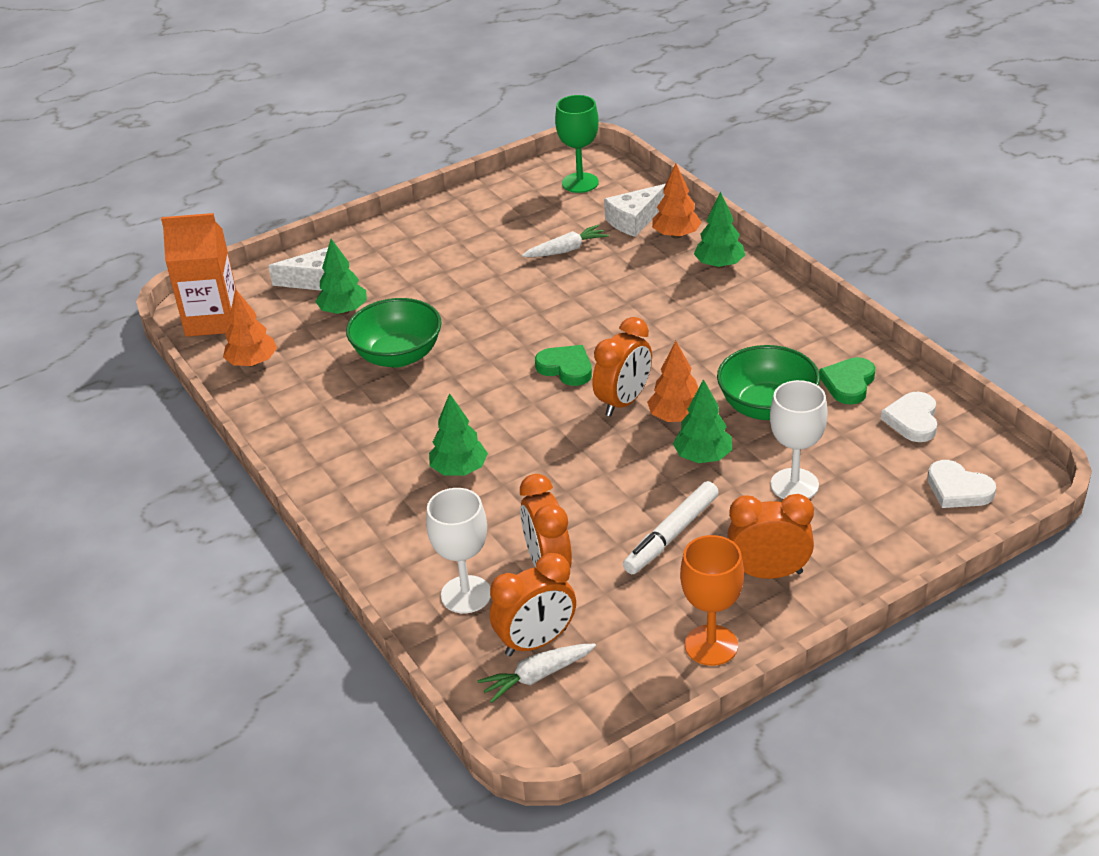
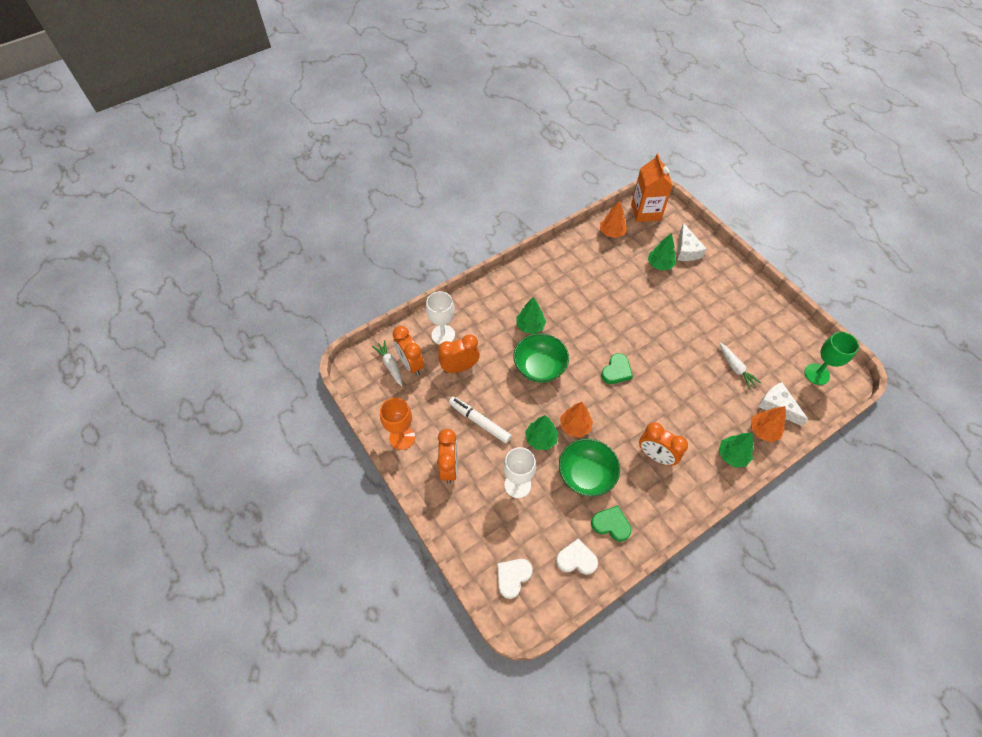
camera: 85 degrees right, 20 degrees up
(398, 355) = (622, 292): green bowl -> green bowl (539, 367)
(623, 402) = (587, 400): orange clock -> orange clock (656, 455)

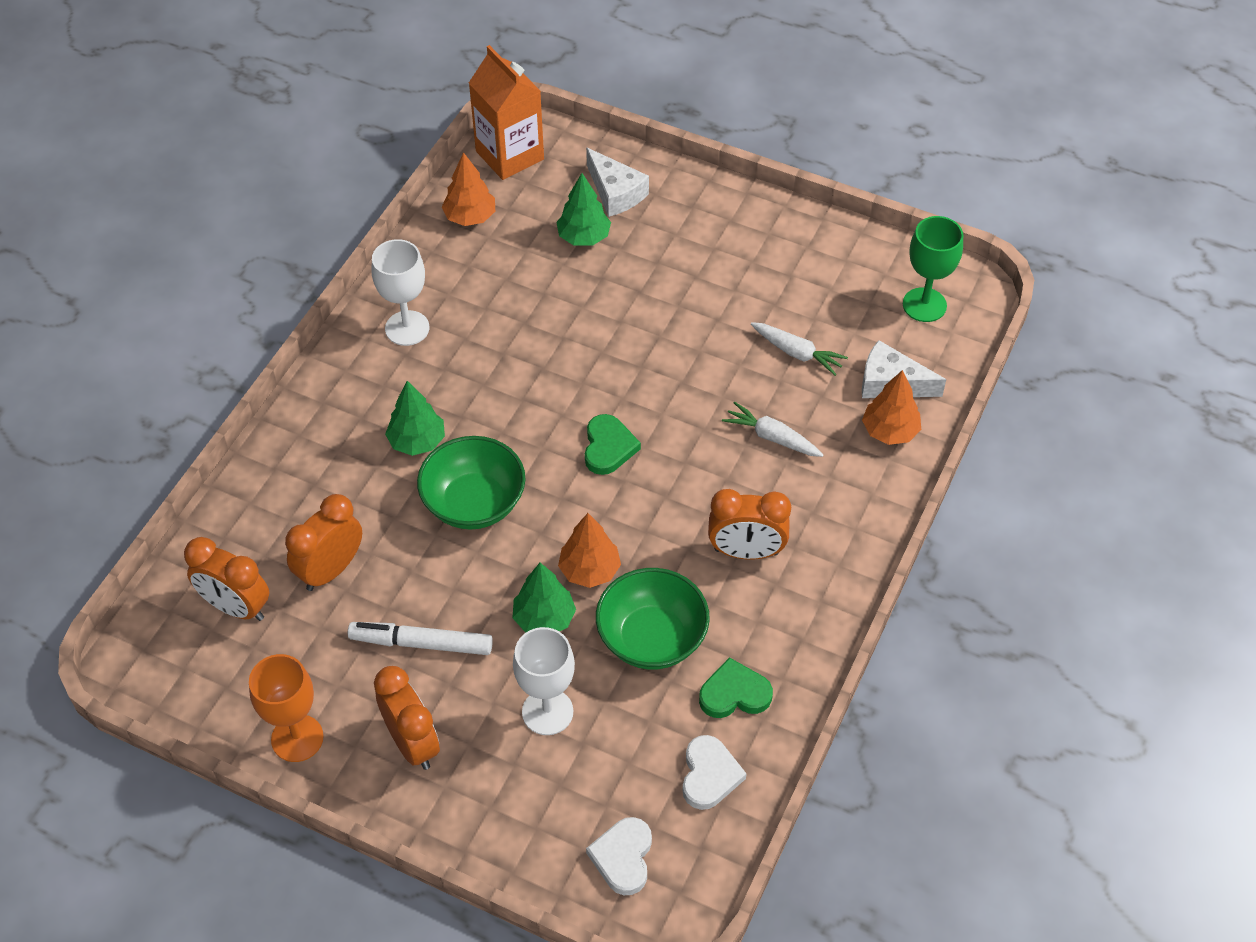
camera: 30 degrees left, 5 degrees down
(390, 365) = (198, 627): white carrot -> white carrot (772, 437)
(443, 335) = (266, 529): white goblet -> white goblet (407, 328)
(576, 559) = (709, 775): white heart -> white heart turned 120 degrees clockwise
(732, 455) = (863, 493): green tree -> none

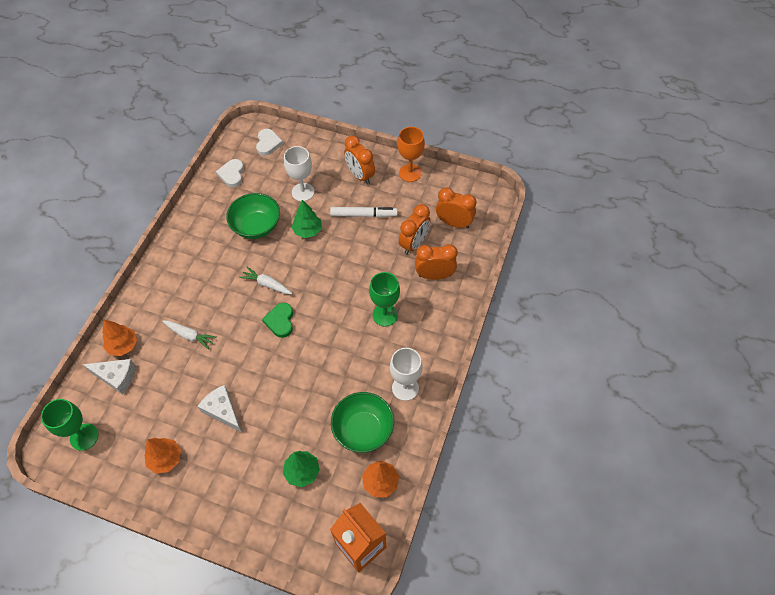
camera: 175 degrees right, 5 degrees up
(417, 441) = (385, 315): green tree -> green goblet
(474, 503) = (349, 283): green bowl -> green bowl (363, 430)
(589, 570) = (287, 255): orange tree -> orange tree (165, 459)
(615, 192) = (282, 515): white cheese -> white cheese (223, 411)
(734, 693) = (219, 206): green heart -> none
(746, 551) = (209, 271): orange clock -> orange clock (434, 275)
(797, 353) = (169, 393): white carrot -> white carrot (267, 284)

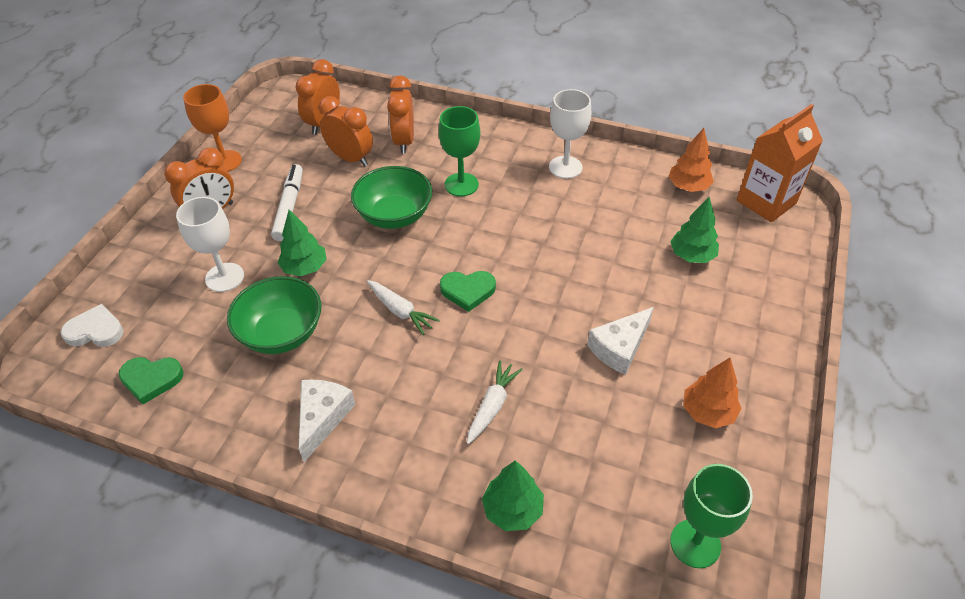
camera: 90 degrees left, 10 degrees down
(116, 377) = (576, 510): white cheese -> white cheese (322, 418)
(123, 345) = (513, 509): orange tree -> green tree
(232, 174) = (151, 379): white heart -> green heart
(267, 284) = (400, 311): white carrot -> white carrot turned 75 degrees counterclockwise
(363, 430) = (625, 202): green bowl -> green bowl (394, 215)

